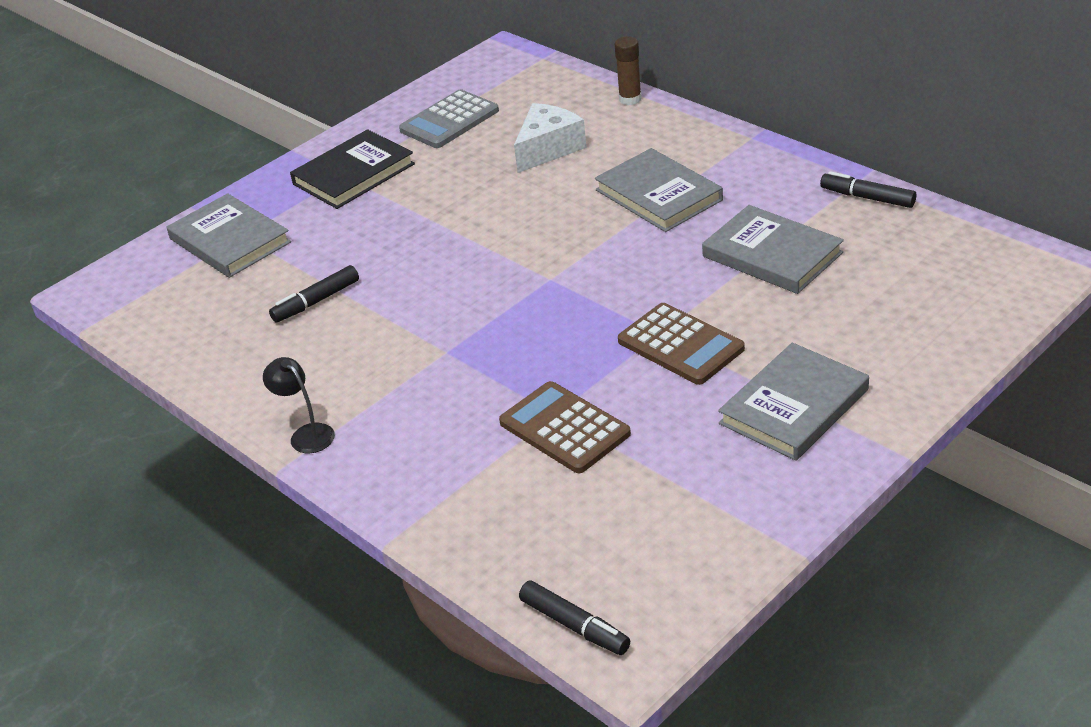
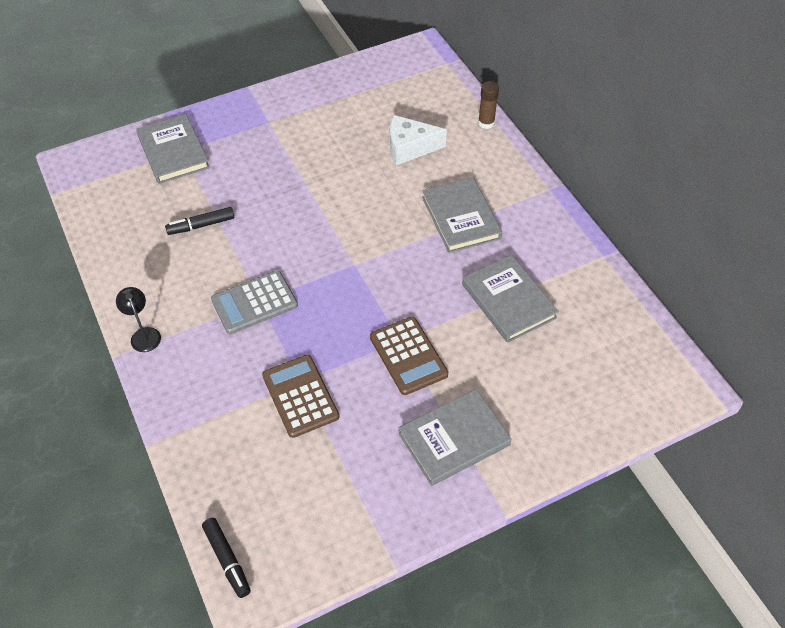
camera: 15 degrees right, 15 degrees up
(353, 174) = (275, 123): black book -> none
(449, 121) = (358, 98): grey calculator -> grey calculator (254, 303)
(548, 149) = (409, 148): white cheese -> white cheese turned 150 degrees counterclockwise
(867, 197) = (599, 275): black marker -> none

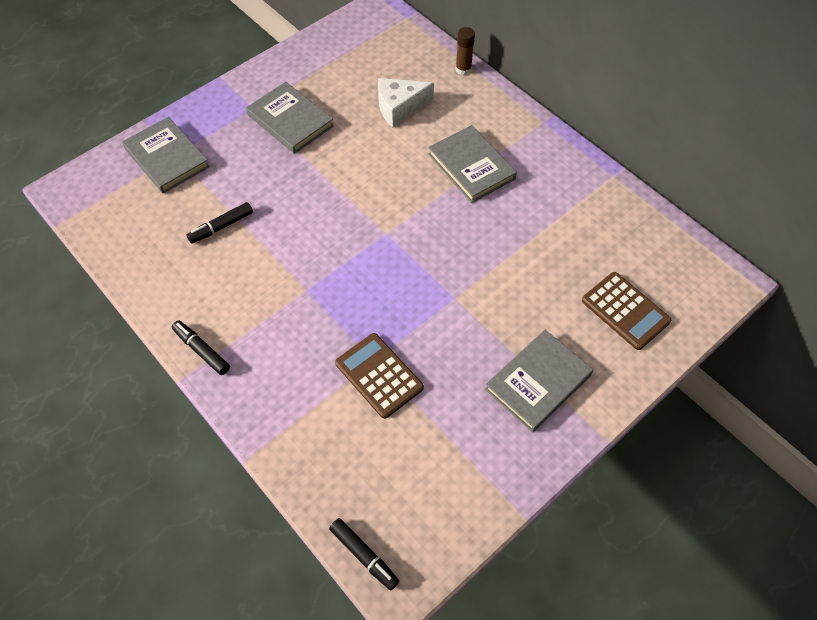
camera: 15 degrees left, 5 degrees up
(144, 334) = (202, 350): black lamp -> black marker
(254, 303) = (302, 293): grey calculator -> none
(408, 356) = (468, 311): brown calculator -> brown calculator (625, 311)
(508, 301) = (542, 237): grey book -> grey book (290, 120)

